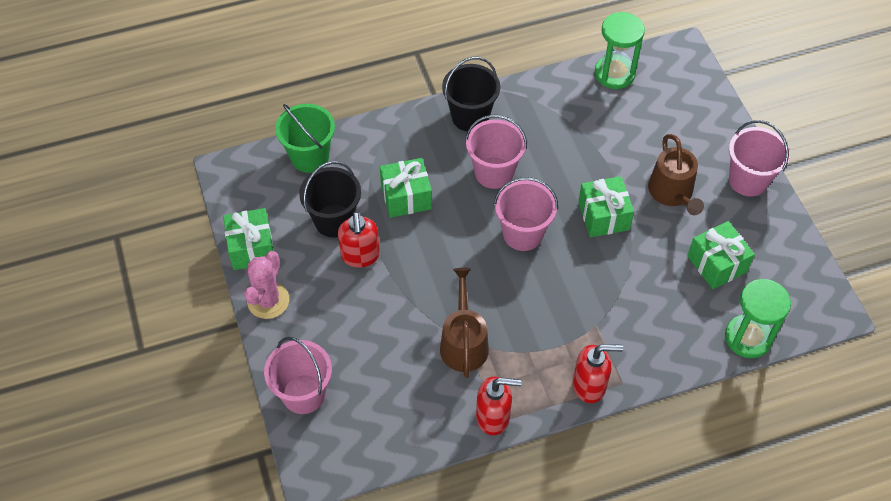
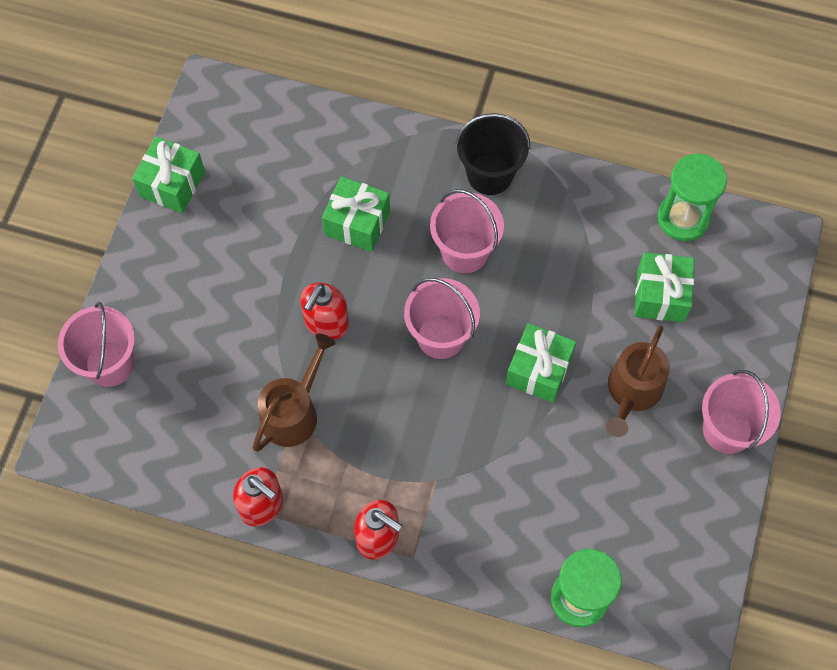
camera: 35 degrees right, 10 degrees up
(268, 300) = (147, 248): pink cactus -> none
(309, 157) = (297, 121): green bucket -> none
(334, 220) = (269, 204): black bucket -> none
(360, 256) = (266, 257): red soap dispenser -> red soap dispenser (326, 323)
(717, 264) = (614, 499): green gift -> green gift (660, 295)

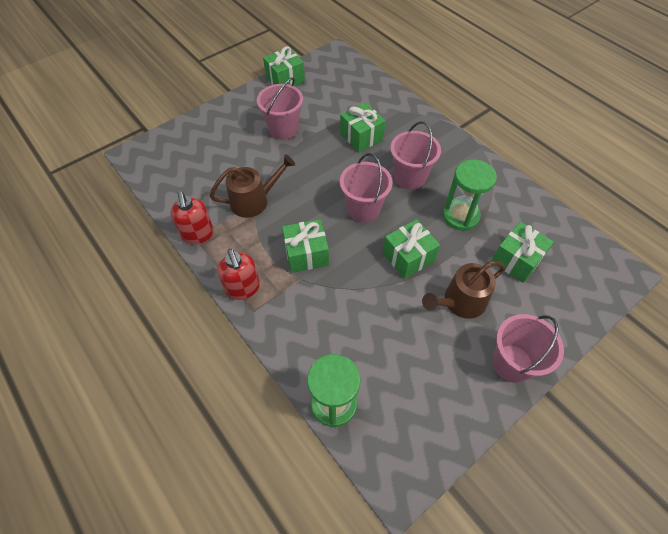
camera: 35 degrees right, 10 degrees down
(109, 363) = (188, 133): pink bucket -> pink bucket (283, 129)
(326, 323) = (307, 171): red soap dispenser -> none
(418, 444) = (306, 254): none -> green gift
(490, 174) = (452, 150): black bucket -> none
(683, 218) = (559, 228): green hourglass -> green hourglass (460, 216)

